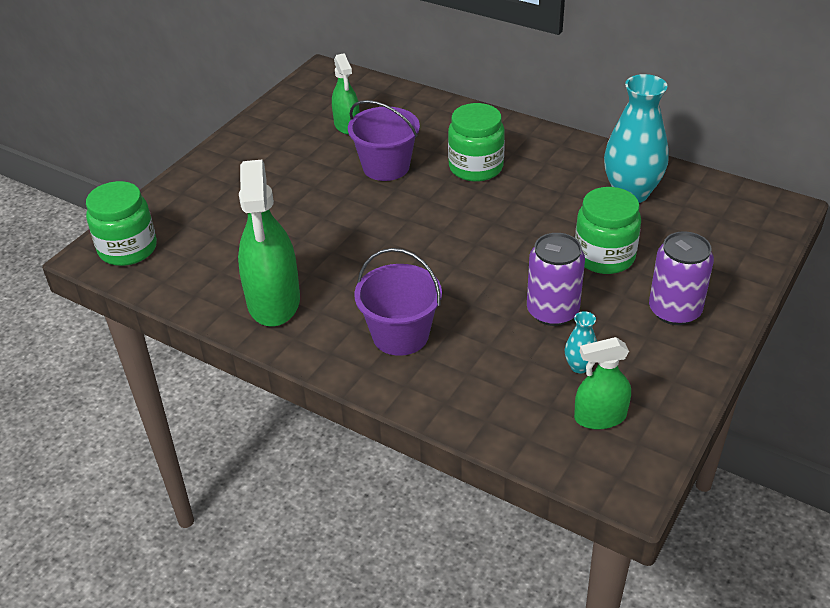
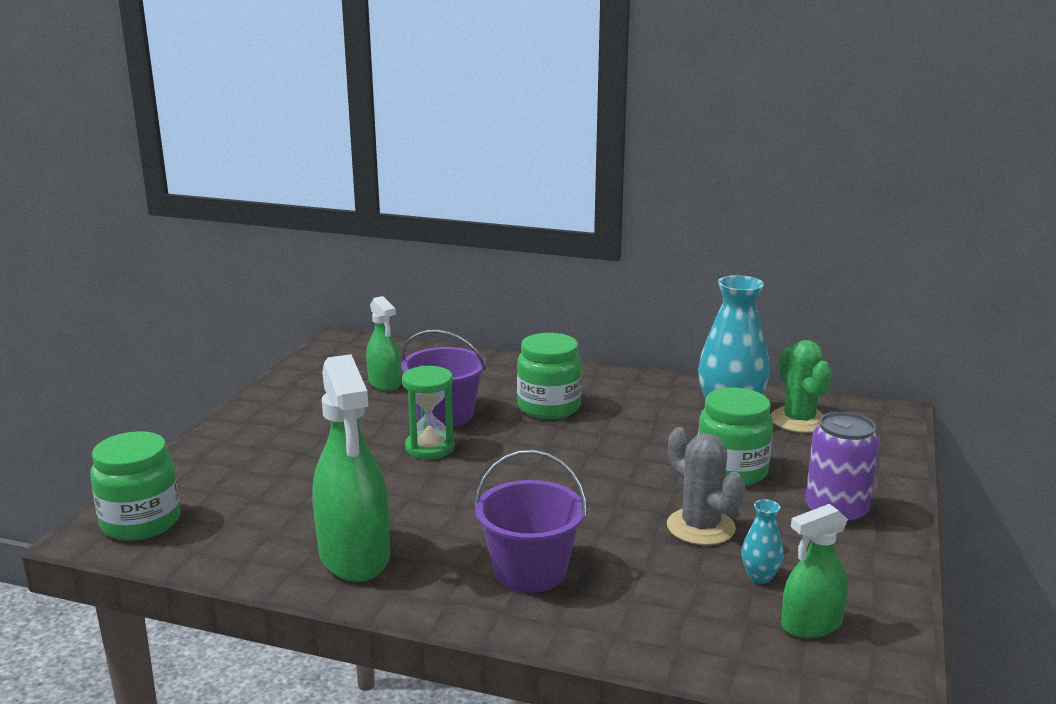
camera: 15 degrees left, 20 degrees down
(362, 201) = (430, 448): none -> green hourglass
(552, 311) = (700, 527): purple can -> grey cactus
(690, 207) = (799, 420): none -> green cactus

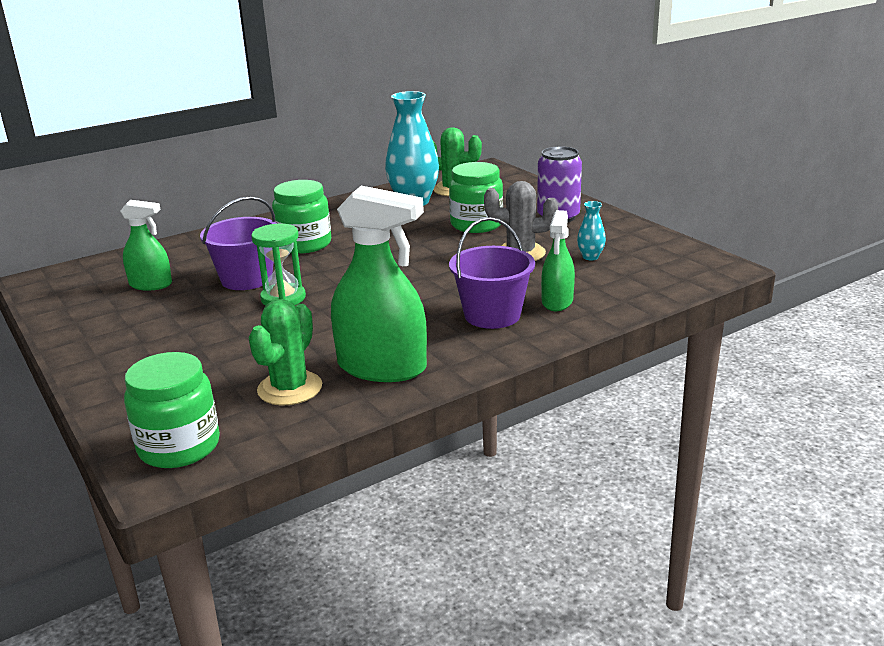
camera: 50 degrees left, 5 degrees up
(273, 527) = (290, 388): none -> green cactus
(811, 624) = (648, 261): green spray bottle -> green spray bottle (557, 302)

